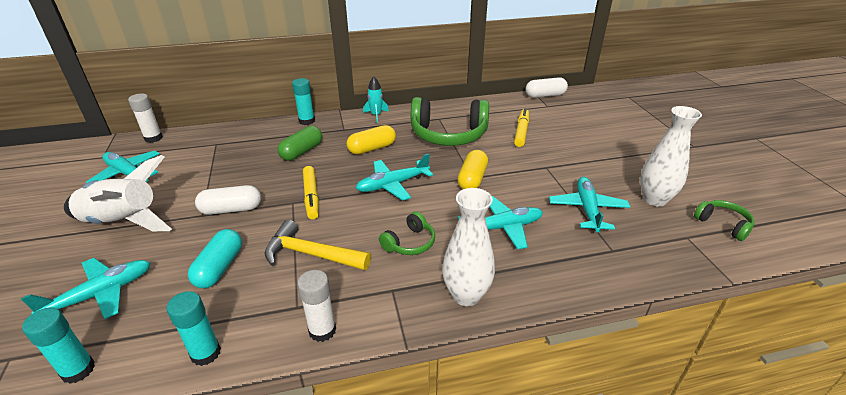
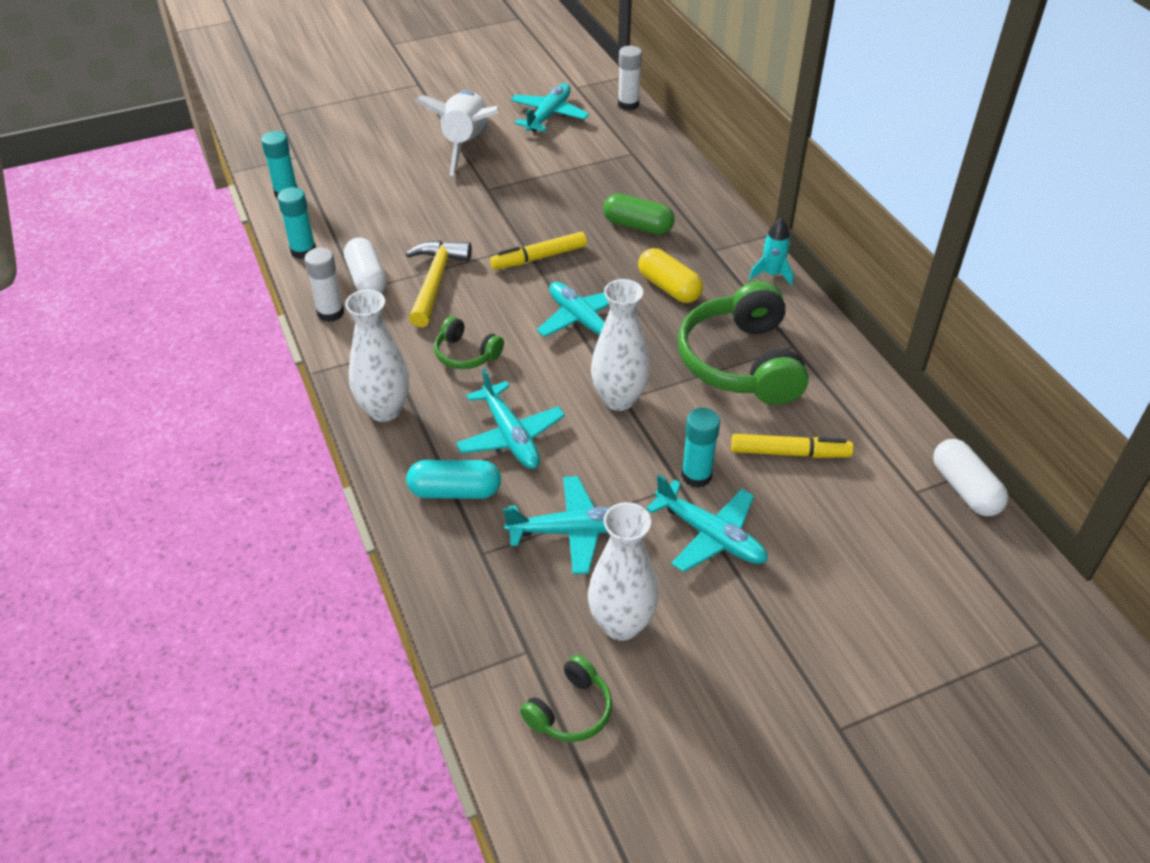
camera: 80 degrees right, 10 degrees up
(101, 294) = (366, 171): turquoise plane -> turquoise plane (710, 536)
(219, 267) = (407, 226): turquoise capsule -> turquoise capsule (455, 491)
(231, 209) = (501, 205): white capsule -> white capsule (367, 279)
(307, 121) = (722, 211): turquoise glue stick -> turquoise glue stick (696, 476)
(472, 179) = (619, 399): yellow capsule -> white vase

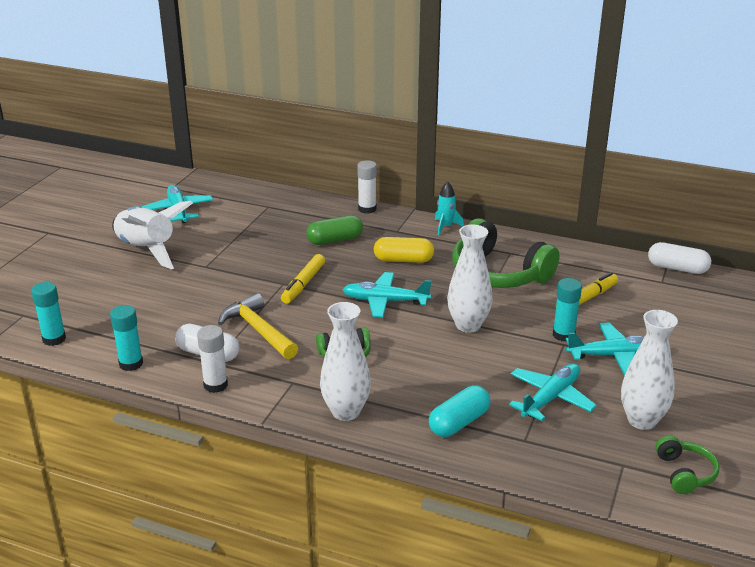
camera: 45 degrees left, 15 degrees down
(510, 436) = (442, 377): turquoise plane -> none
(628, 104) = (222, 183): white glue stick -> white glue stick (367, 209)

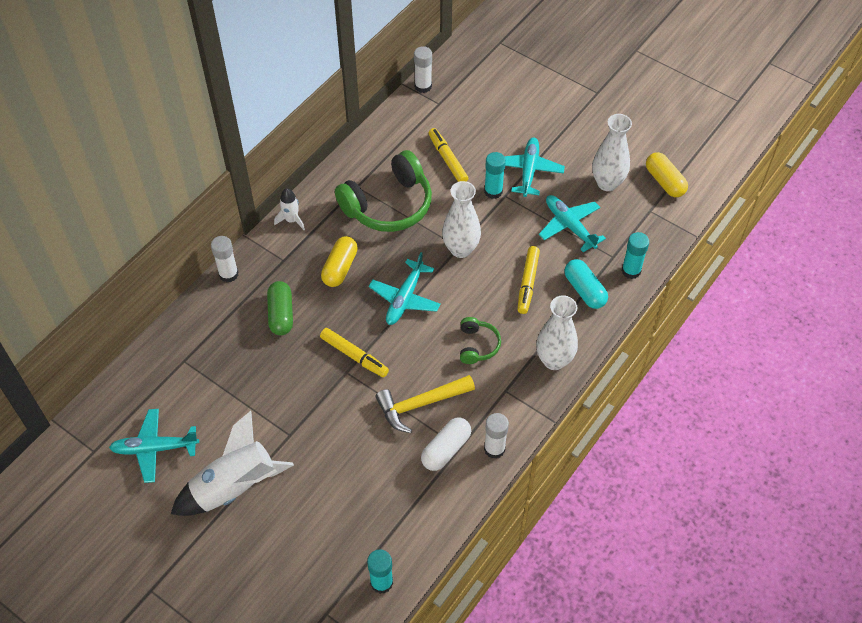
camera: 75 degrees left, 25 degrees up
(131, 364) = (443, 515): turquoise glue stick -> turquoise glue stick (631, 271)
(445, 227) = (291, 220): turquoise rocket -> white rocket
(446, 377) = (528, 283): none -> yellow marker
(677, 268) = (423, 86): white capsule -> white glue stick
(685, 473) = (664, 181): green headphones -> yellow capsule

